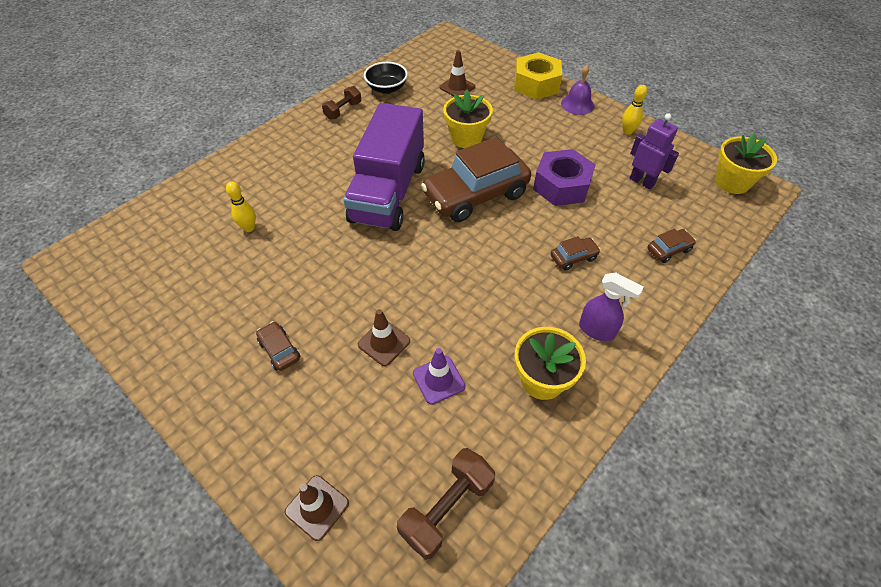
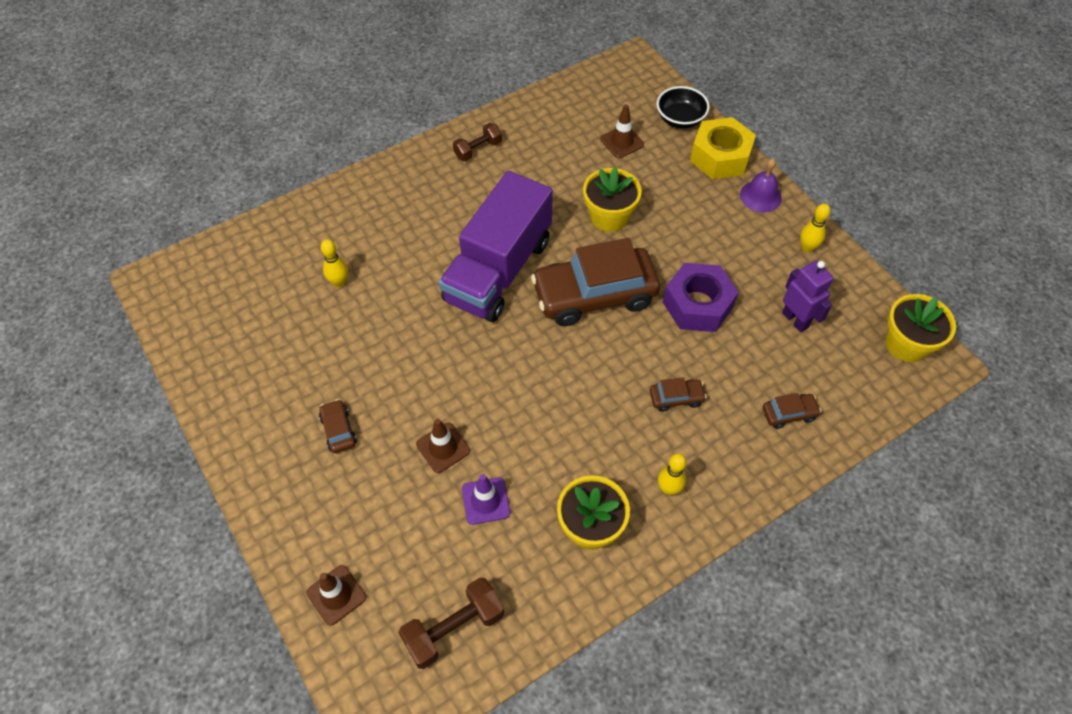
camera: 15 degrees right, 5 degrees up
(387, 88) = (537, 127): black bowl -> black bowl (680, 119)
(597, 330) = (668, 488): purple spray bottle -> yellow bowling pin

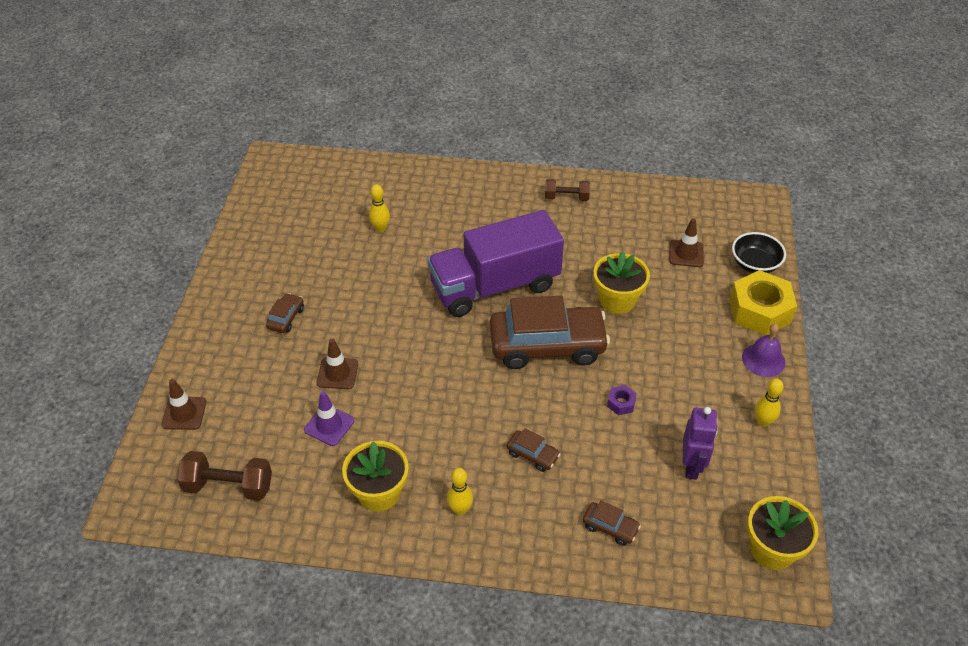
camera: 40 degrees right, 10 degrees down
(594, 295) = (547, 346): brown car -> brown car turned 150 degrees clockwise
(697, 305) = (621, 403): purple nut -> purple nut, size x0.43

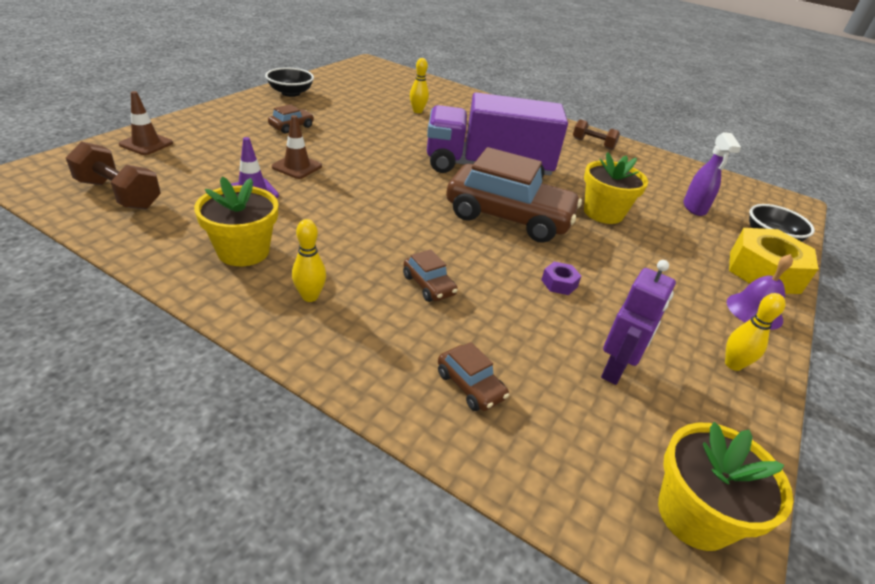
camera: 20 degrees right, 10 degrees down
(239, 263) = (290, 93): none -> black bowl
(686, 254) = (694, 208): brown traffic cone -> purple spray bottle

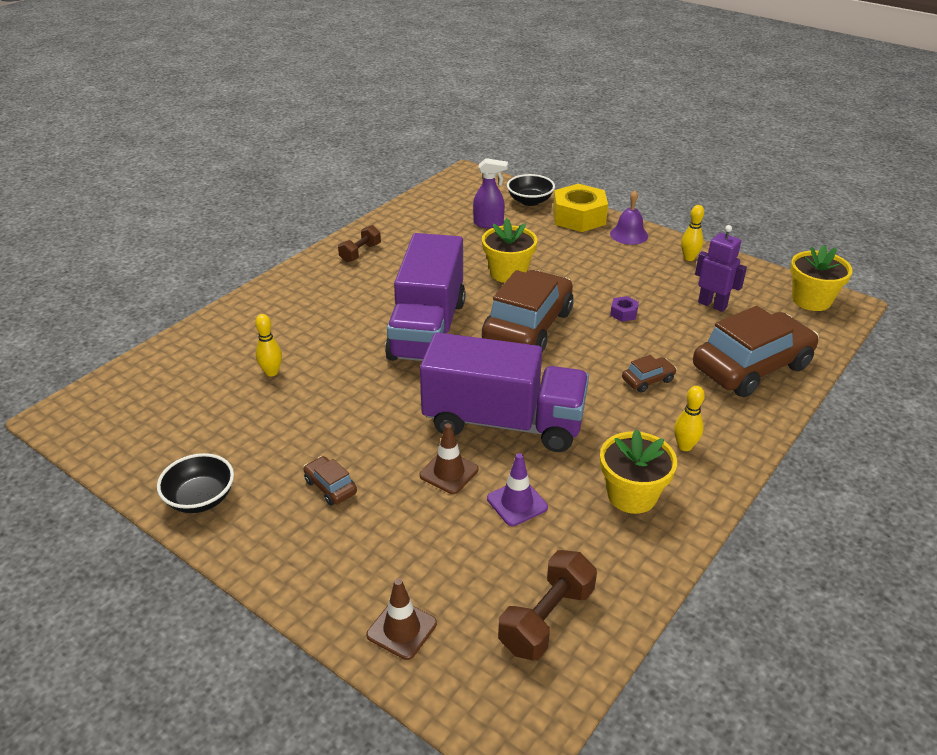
camera: 80 degrees left, 0 degrees up
(357, 193) = (503, 422): none -> purple truck
(470, 385) = (751, 367): brown car -> brown car, size x2.41

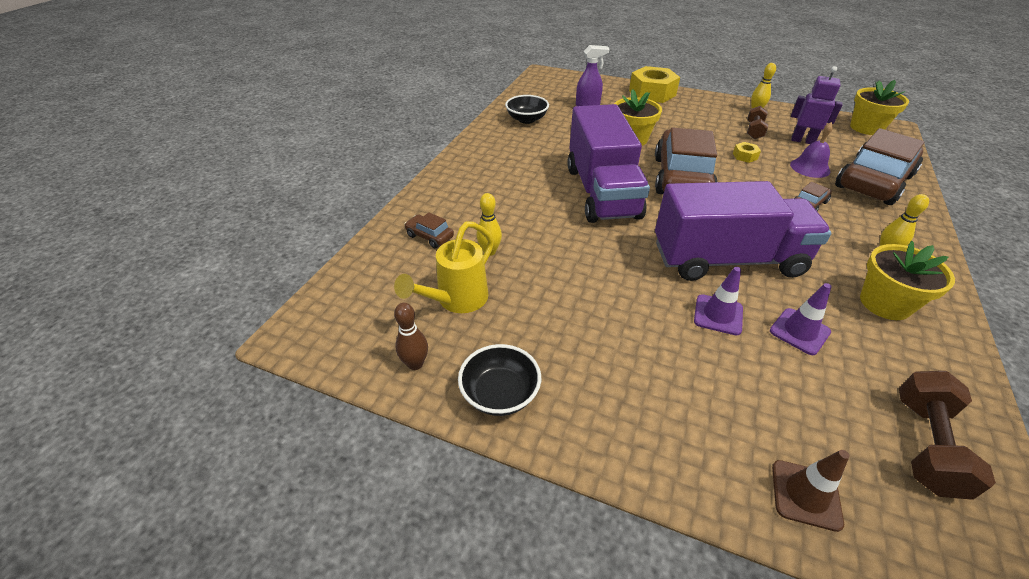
camera: 15 degrees left, 5 degrees up
(145, 460) = (415, 364): none -> brown bowling pin
(213, 412) = (457, 300): none -> yellow watering can
(330, 487) = (621, 352): brown car -> brown car (430, 236)
(360, 253) = (500, 140): brown dumbbell -> brown dumbbell (754, 131)
(449, 472) = (718, 315): brown traffic cone -> purple traffic cone
(530, 201) = (606, 86): black bowl -> black bowl (526, 119)
(623, 313) = (745, 156): purple nut -> yellow nut
(629, 234) = (698, 100): purple bell -> purple bell (810, 167)

